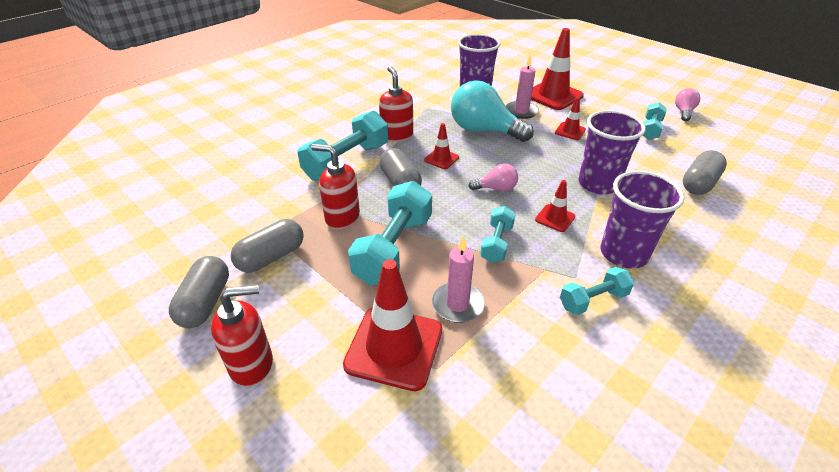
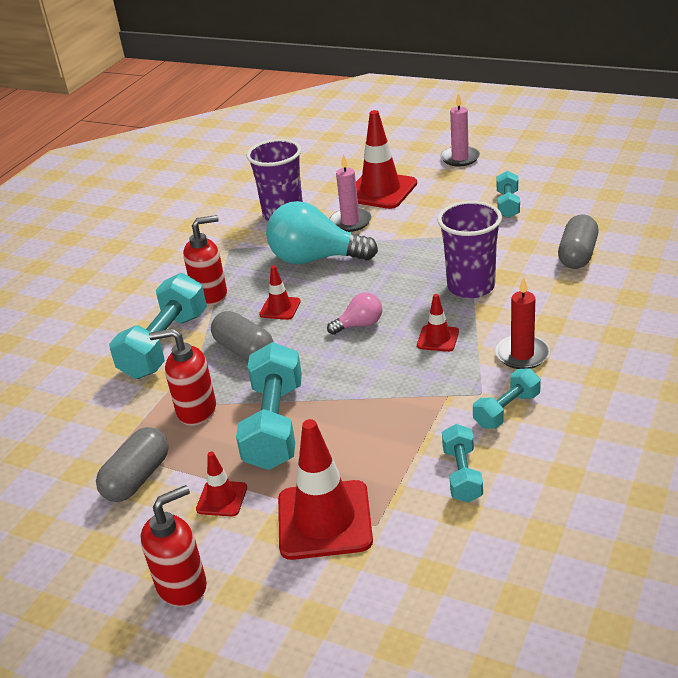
camera: 15 degrees left, 5 degrees down
(205, 302) = (90, 547): grey capsule -> none
(397, 135) = (210, 295): red soap dispenser -> red soap dispenser turned 105 degrees clockwise
(457, 304) = (371, 459): pink candle -> pink candle (460, 158)
(496, 243) = (385, 384): turquoise dumbbell -> turquoise dumbbell (462, 474)
(570, 131) = (417, 232): red traffic cone -> red traffic cone (222, 498)
(623, 254) = (522, 355): purple cup -> red candle
(683, 112) = (538, 172): pink light bulb -> none

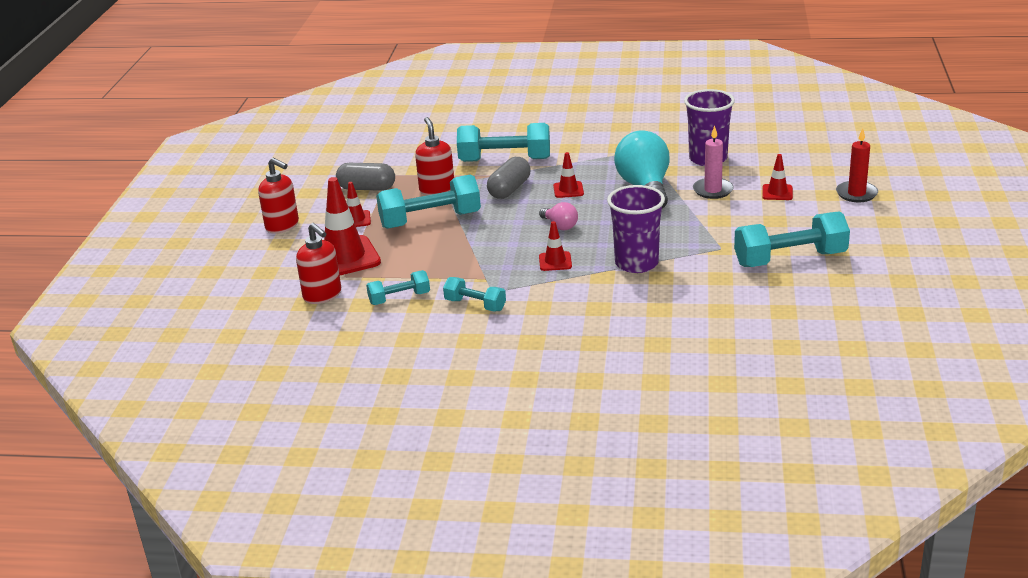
camera: 70 degrees right, 5 degrees down
(210, 295) = (573, 159): red soap dispenser -> red soap dispenser (322, 295)
(380, 191) = (777, 192): red traffic cone -> red traffic cone, size x0.50
(460, 158) = (870, 219): pink candle -> none
(508, 205) = (790, 259): turquoise dumbbell -> turquoise dumbbell, size x1.81
(522, 355) = (548, 301): red candle -> red candle (856, 194)
(577, 255) = (716, 307): grey capsule -> none

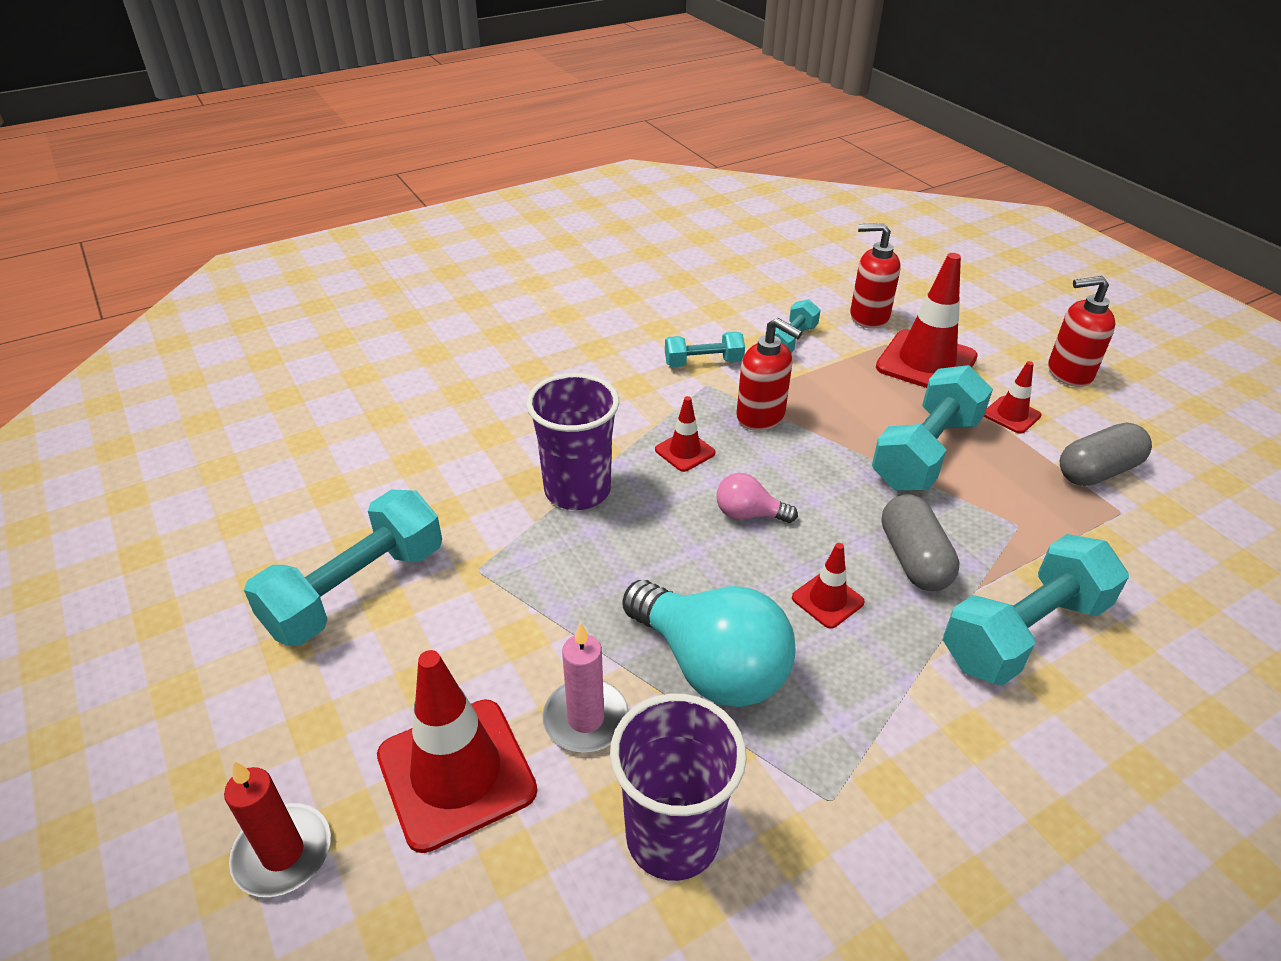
camera: 140 degrees right, 10 degrees up
(437, 189) = (1009, 511): red soap dispenser -> red soap dispenser (761, 416)
(777, 192) = (456, 773): red traffic cone -> red traffic cone, size x2.00

